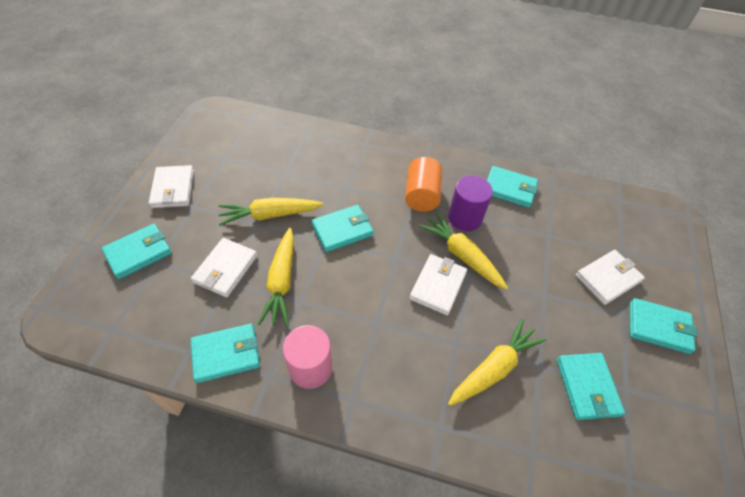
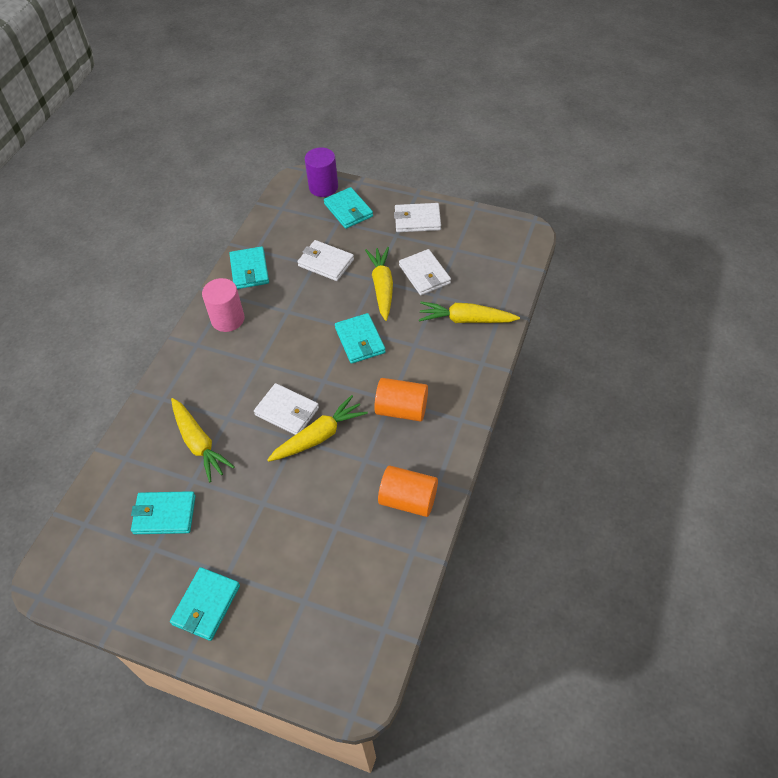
camera: 100 degrees right, 0 degrees up
(281, 281) = (308, 298): yellow carrot -> yellow carrot (466, 320)
(465, 218) = (367, 446): purple cylinder -> purple cylinder (323, 187)
(509, 189) = (408, 500): turquoise wallet -> orange cylinder
(607, 278) = (272, 572): white wallet -> white wallet (424, 274)

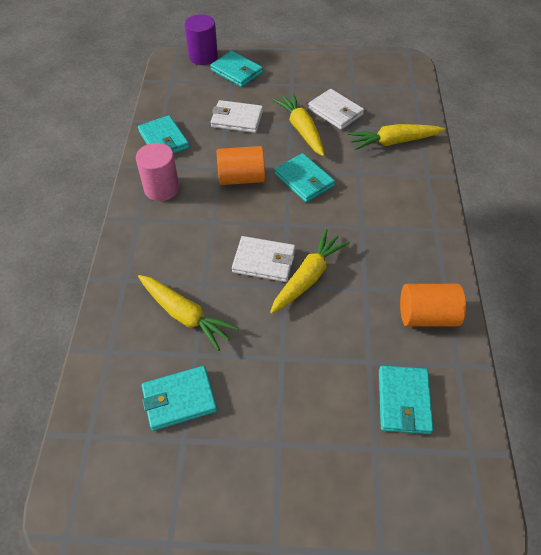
camera: 20 degrees left, 0 degrees up
(206, 605) = (271, 485): turquoise wallet -> turquoise wallet (404, 401)
(401, 409) = (376, 233): orange cylinder -> orange cylinder (241, 178)
(417, 220) = (305, 68): white wallet -> none

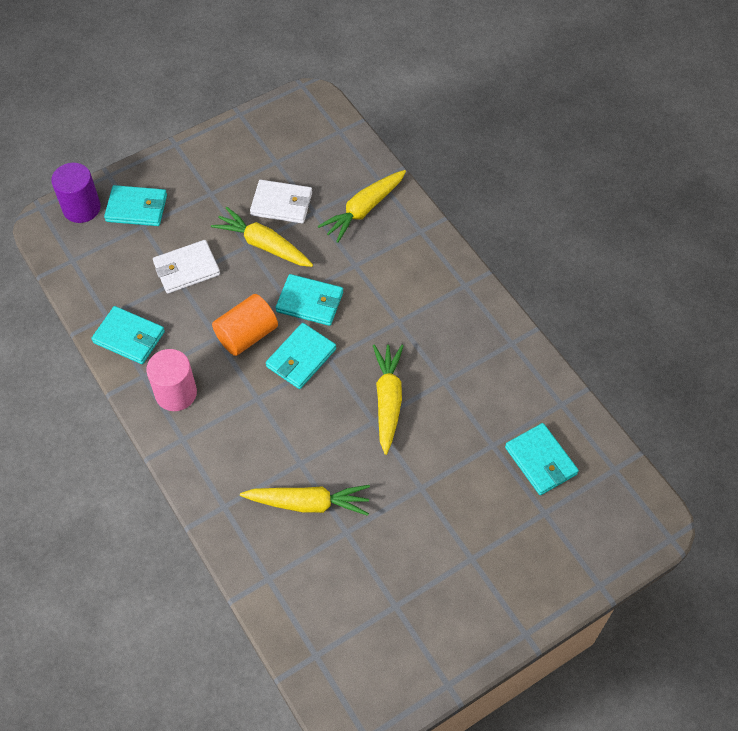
camera: 35 degrees left, 5 degrees up
(179, 399) = (365, 577): turquoise wallet -> turquoise wallet (301, 358)
(264, 261) = (337, 409): white wallet -> none
(427, 315) = (510, 375): orange cylinder -> none

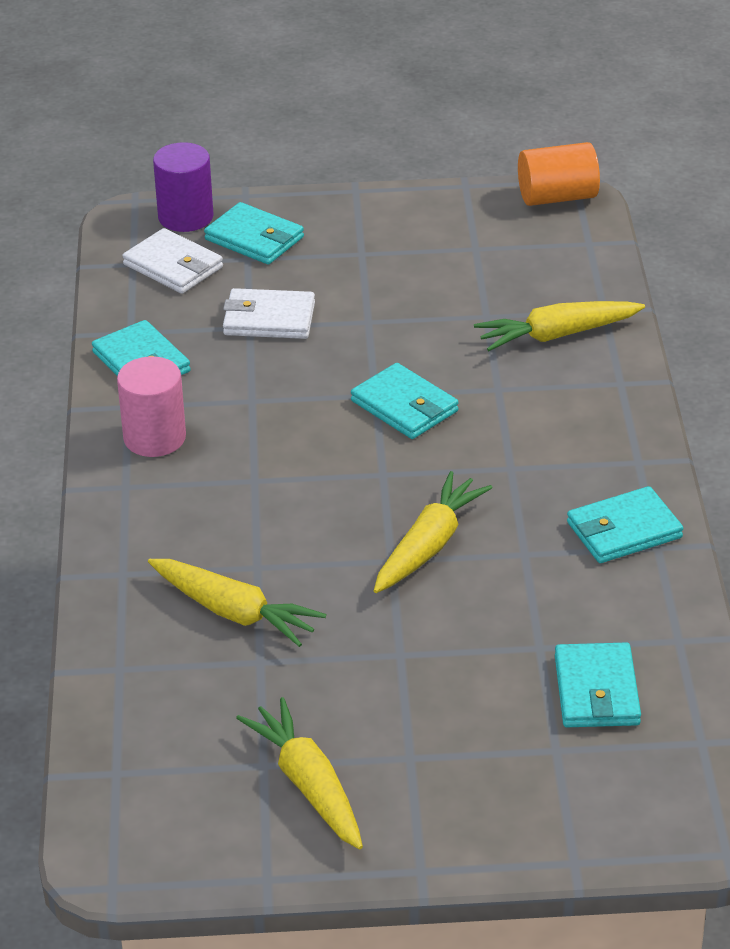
camera: 30 degrees right, 20 degrees down
(247, 335) = (293, 411): orange cylinder -> orange cylinder (557, 197)
(264, 245) = (390, 327): yellow carrot -> yellow carrot (308, 785)
(281, 204) = (448, 293): white wallet -> white wallet (173, 266)
(301, 358) = (346, 459): turquoise wallet -> turquoise wallet (624, 530)

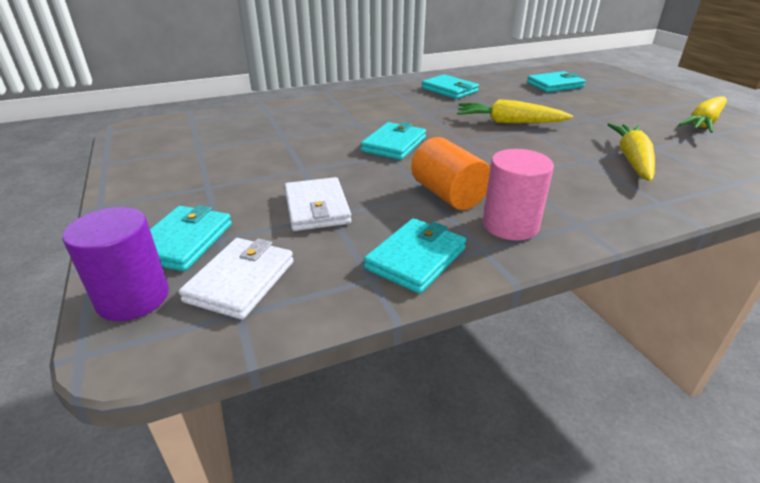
camera: 110 degrees left, 5 degrees down
(557, 197) = (130, 133): orange cylinder -> orange cylinder (448, 195)
(557, 335) = (296, 117): yellow carrot -> none

